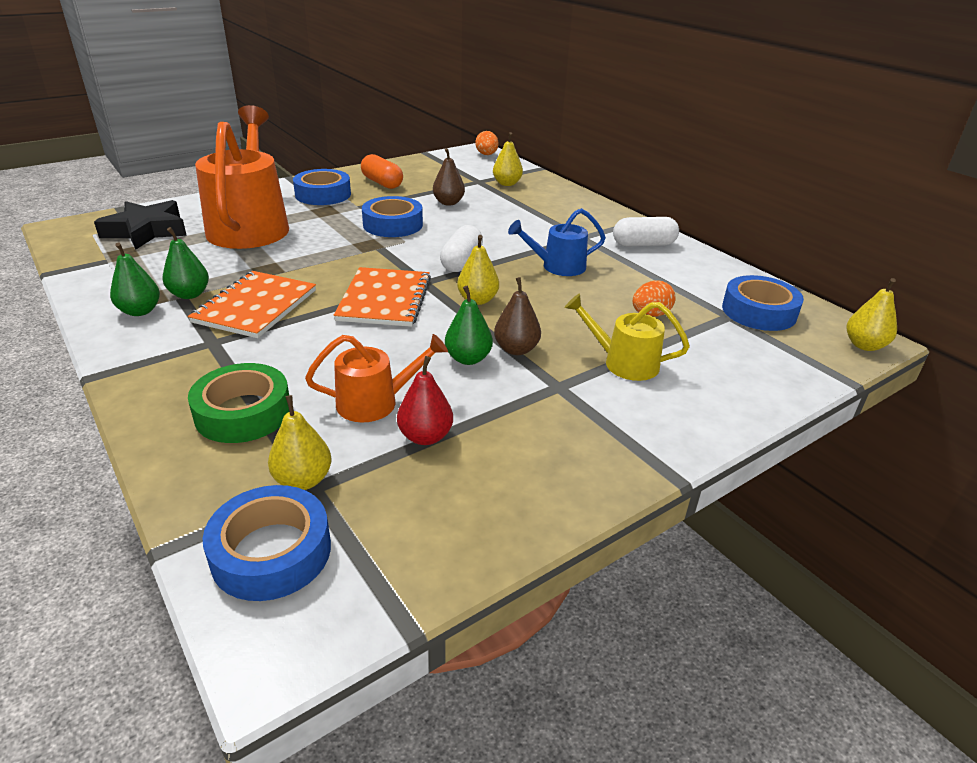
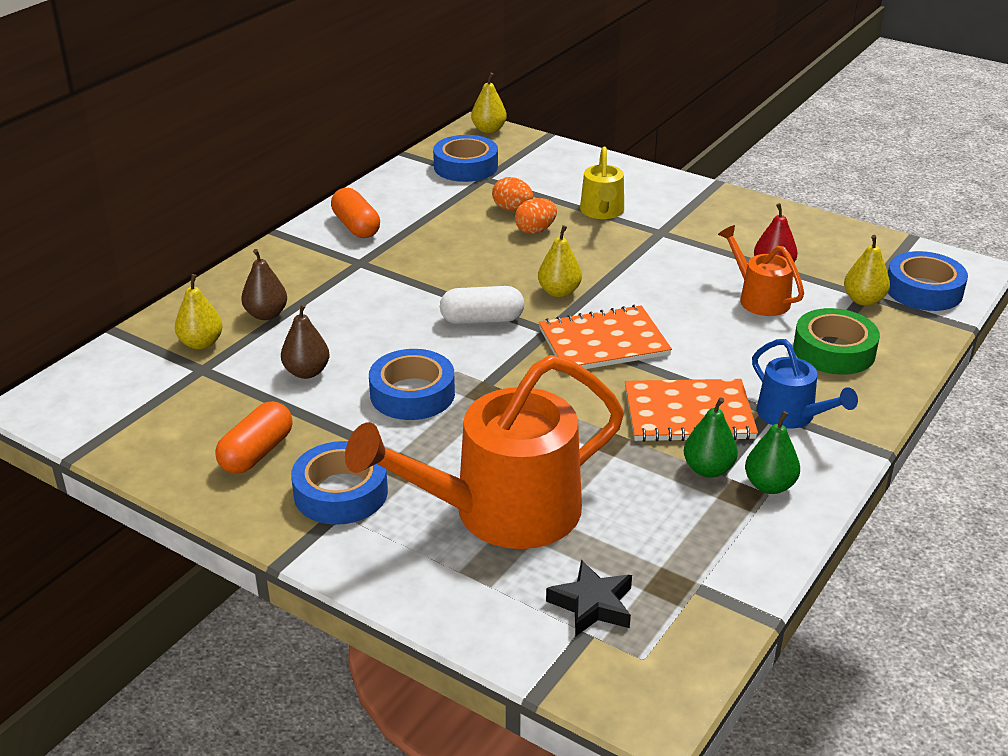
camera: 110 degrees left, 0 degrees up
(146, 231) = (592, 605): black star -> black star, size x0.65
(468, 358) = (662, 275): green pear -> none
(486, 155) = (62, 390): orange egg -> orange egg (535, 230)
(516, 349) = (627, 257): brown pear -> brown pear (266, 314)
(558, 266) = (449, 264): blue watering can -> blue watering can (791, 415)
(643, 244) = (356, 226): white capsule -> orange capsule

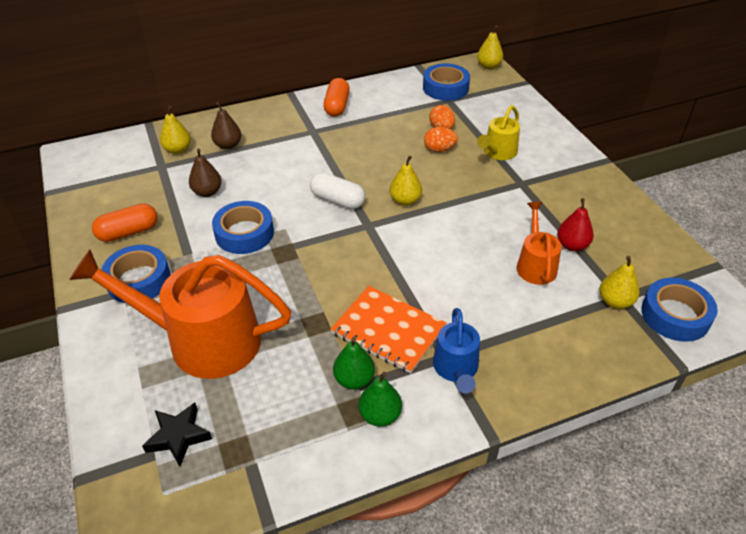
camera: 35 degrees right, 10 degrees up
(603, 342) = (393, 250): orange notebook -> none
(834, 351) = (545, 332): green tape -> none

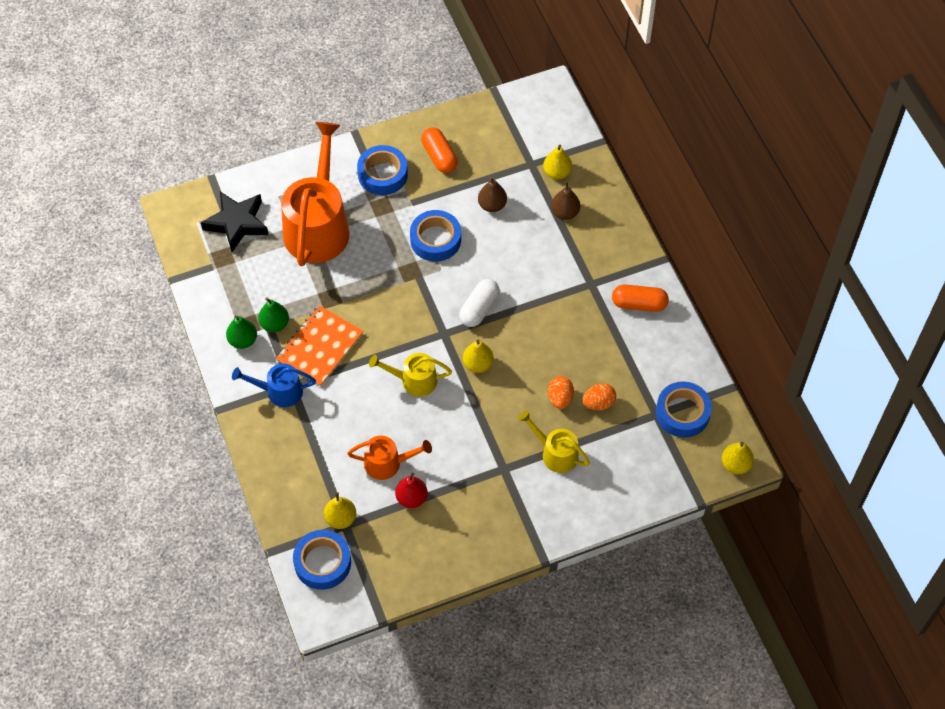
camera: 90 degrees right, 15 degrees up
(178, 436) = (237, 223): black star -> black star, size x1.53
(429, 246) = (414, 380): none -> yellow watering can

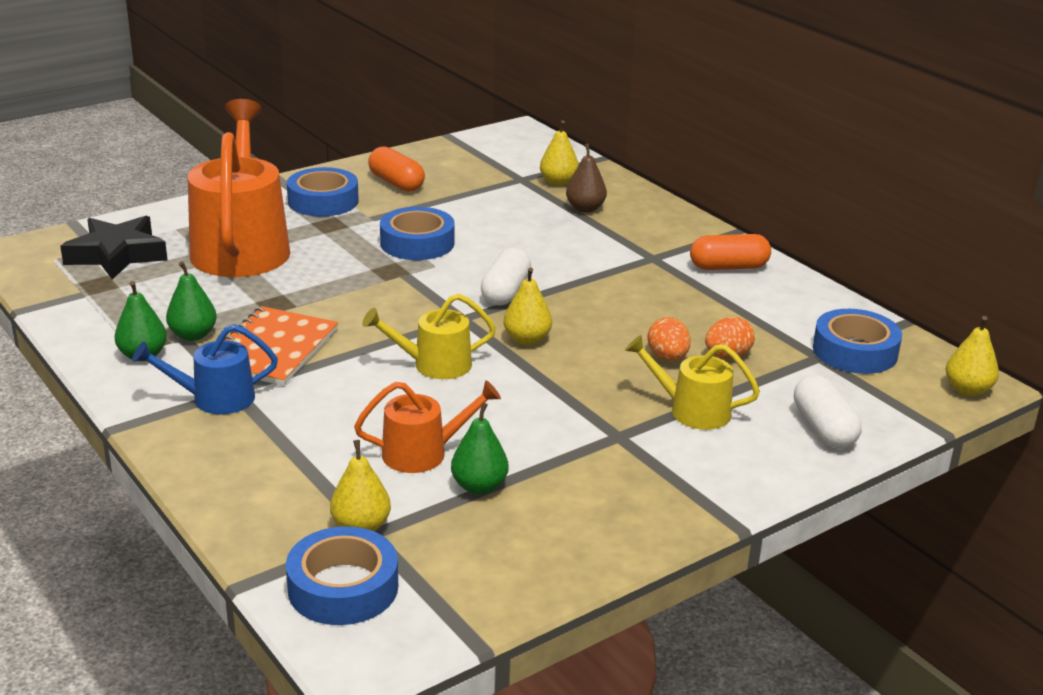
camera: 15 degrees left, 30 degrees down
(411, 498) = (479, 486): red pear -> green pear
(492, 205) = (484, 211): brown pear -> none
(628, 484) = (824, 428): none -> white capsule

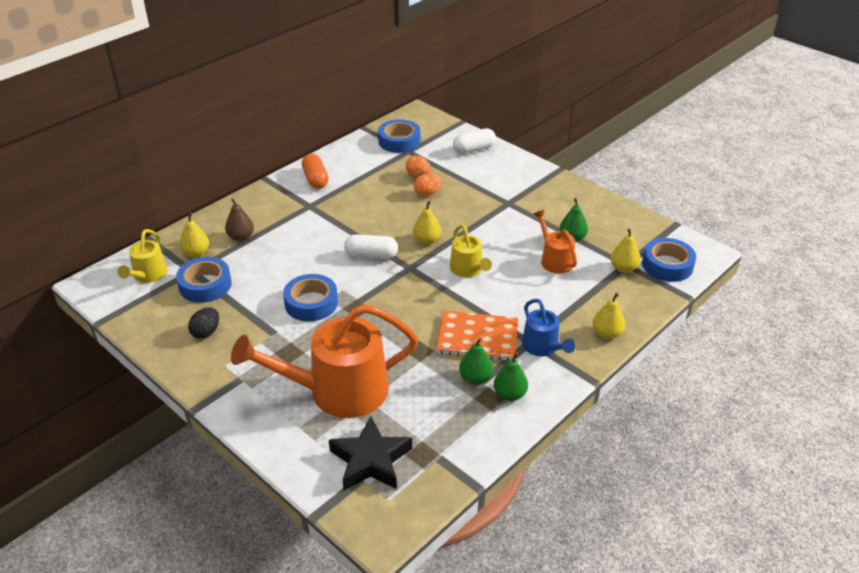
camera: 100 degrees left, 10 degrees up
(323, 201) = (247, 365): blue tape -> blue tape (205, 285)
(396, 183) = (206, 332): orange capsule -> black egg
(692, 410) = (475, 184): yellow watering can -> yellow watering can (148, 275)
(967, 390) = (423, 114): yellow pear -> yellow pear (607, 334)

